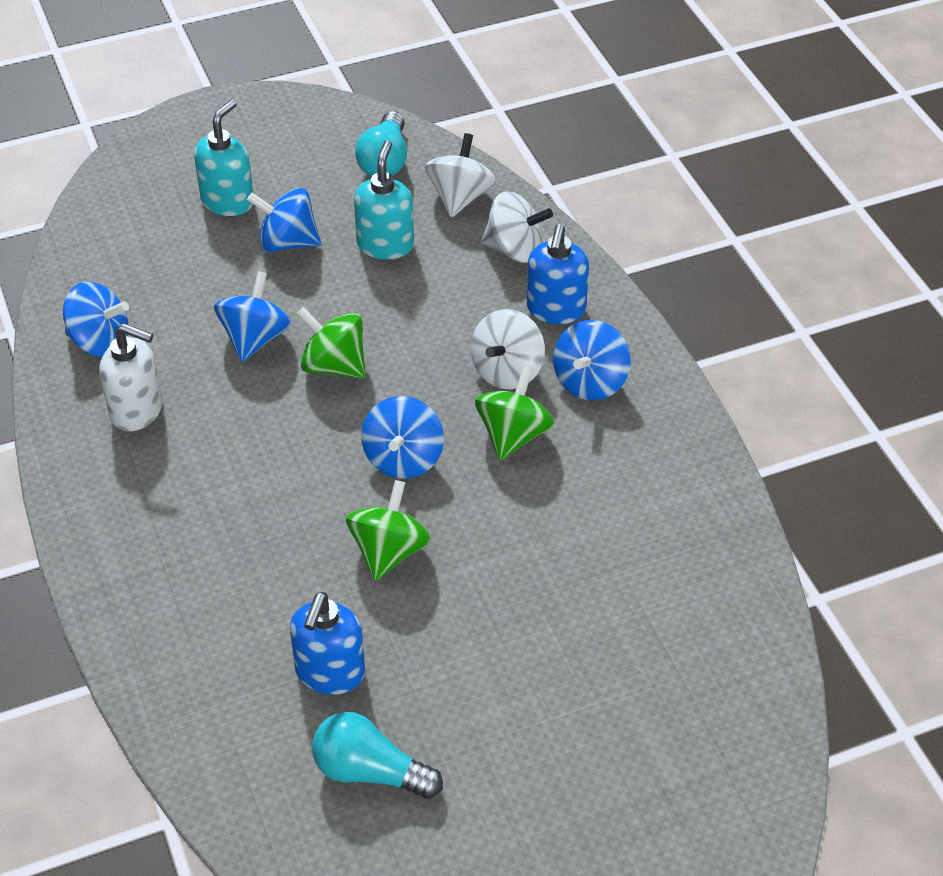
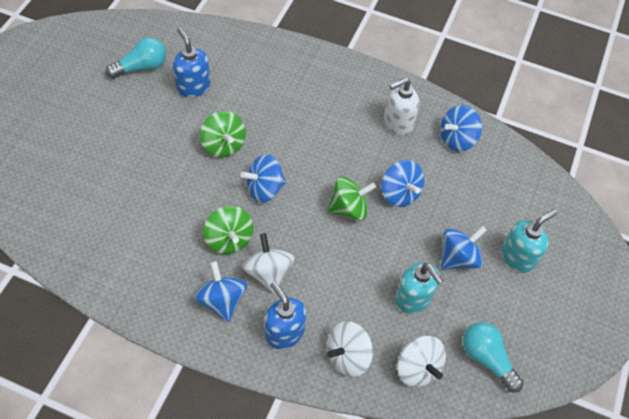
camera: 130 degrees right, 10 degrees up
(228, 201) = (518, 257): turquoise soap dispenser -> turquoise soap dispenser turned 105 degrees counterclockwise
(403, 459) = (264, 189): blue spinning top -> blue spinning top turned 75 degrees counterclockwise

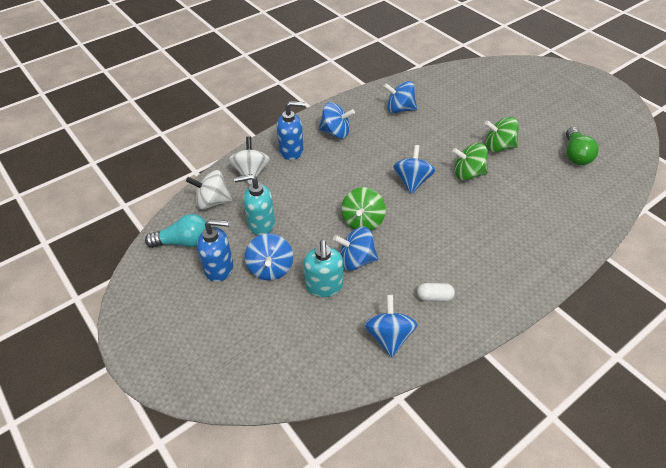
camera: 125 degrees right, 10 degrees down
(137, 250) = (399, 109): none -> blue spinning top
(141, 67) = (575, 155): turquoise light bulb -> green light bulb
(193, 86) = (541, 177): blue soap dispenser -> blue soap dispenser (219, 268)
(229, 239) = (379, 150): green spinning top -> green spinning top (498, 147)
(268, 273) = (340, 159): white spinning top -> none
(397, 123) = (434, 297): white soap dispenser -> white capsule
(518, 257) = (238, 311): turquoise soap dispenser -> turquoise soap dispenser (324, 286)

